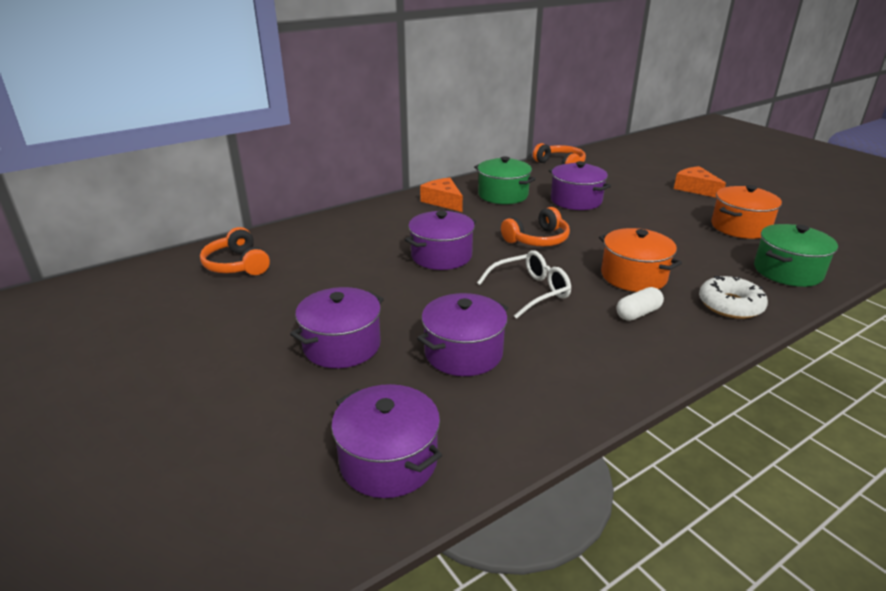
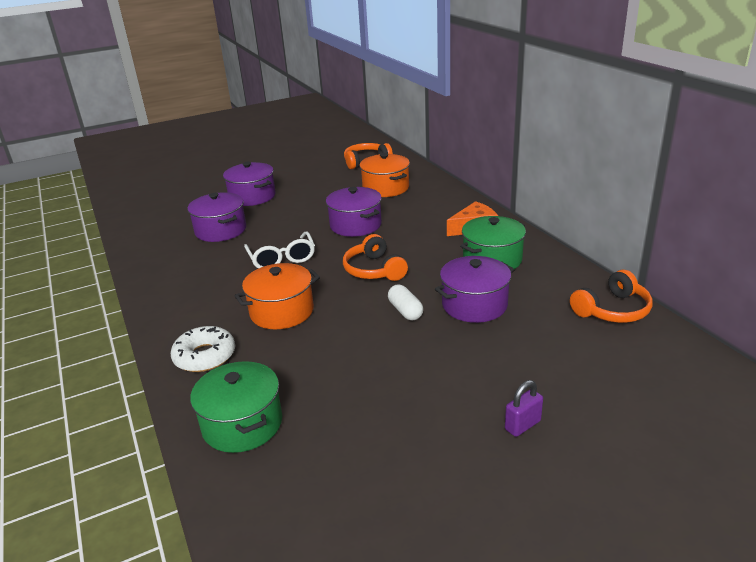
camera: 100 degrees right, 0 degrees up
(388, 461) = (151, 211): purple pot -> none
(638, 313) = (223, 302): white capsule -> white capsule (405, 311)
(695, 189) = (522, 425): orange cheese -> purple padlock
(740, 227) = (371, 427): orange pot -> orange pot (386, 188)

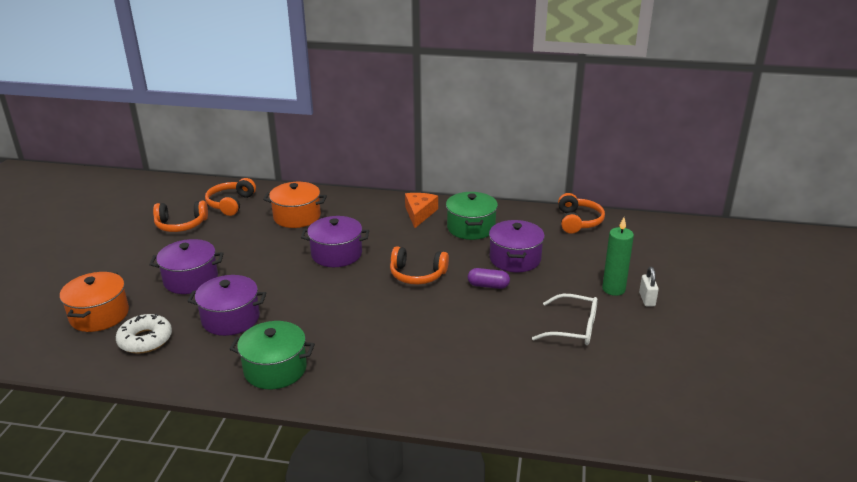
camera: 55 degrees left, 0 degrees up
(205, 356) = (434, 393): white donut -> white donut (145, 340)
(242, 424) = (540, 402): green pot -> green pot (275, 369)
(282, 259) = (336, 306): white glasses -> white glasses (574, 328)
(282, 311) = (418, 335): orange pot -> orange pot (99, 315)
(314, 162) = (181, 225): none -> orange headphones
(405, 311) = (488, 285): white capsule -> purple capsule
(508, 391) = (613, 289): none -> green candle
(522, 425) = (647, 299): purple padlock -> white padlock

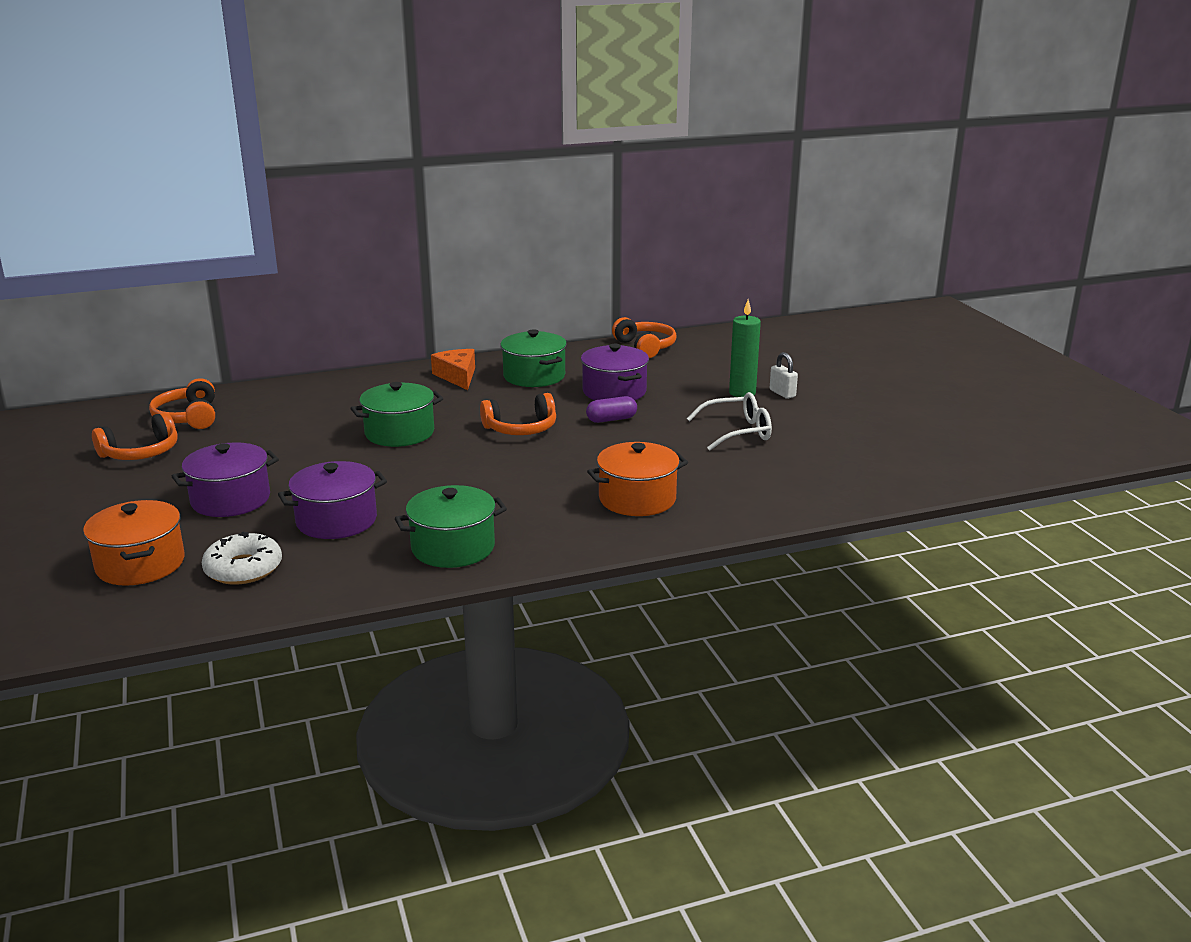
camera: 30 degrees left, 5 degrees down
(297, 217) = (301, 410): orange pot -> orange pot (637, 499)
(336, 254) = (399, 433): purple pot -> green pot

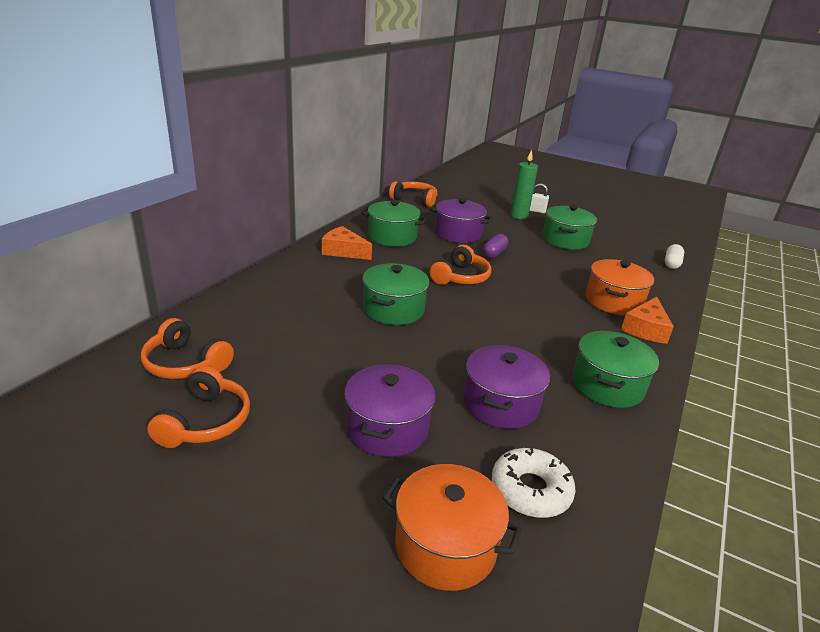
camera: 45 degrees left, 5 degrees up
(609, 530) = (645, 329): none -> orange cheese
(738, 432) = (565, 240): white glasses -> green pot
(827, 494) = (671, 263): none -> white capsule

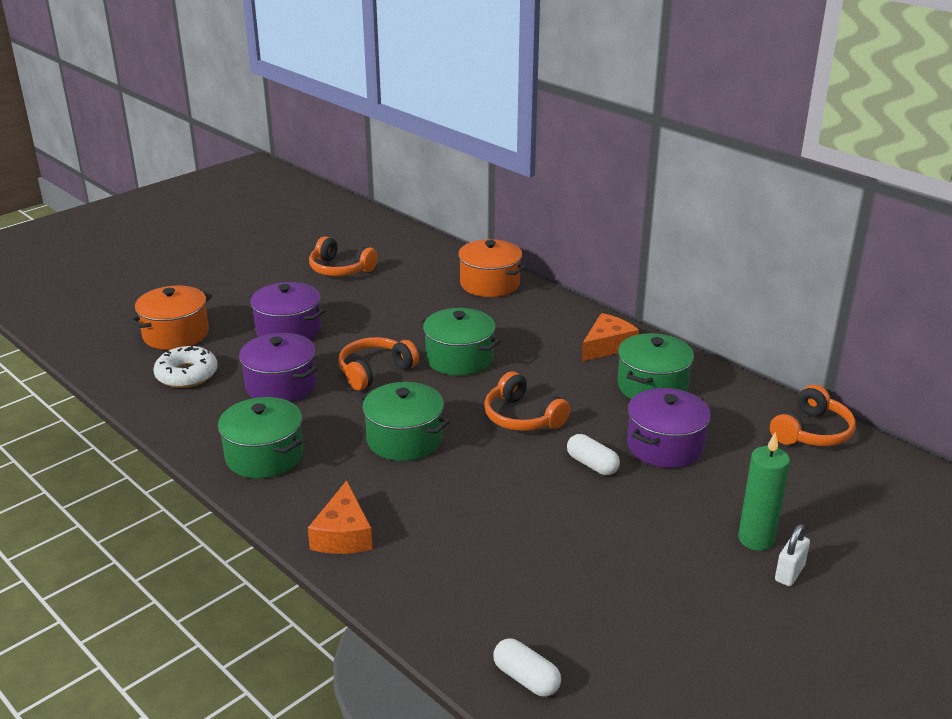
camera: 110 degrees right, 0 degrees up
(185, 363) = (412, 263): orange headphones -> orange headphones (374, 371)
(494, 253) = (592, 465): purple capsule -> white capsule
(565, 240) = (640, 563): green pot -> green pot (404, 439)
(613, 301) = (420, 534): orange pot -> orange pot (490, 284)
(645, 329) = (343, 534): orange cheese -> orange cheese turned 135 degrees counterclockwise

